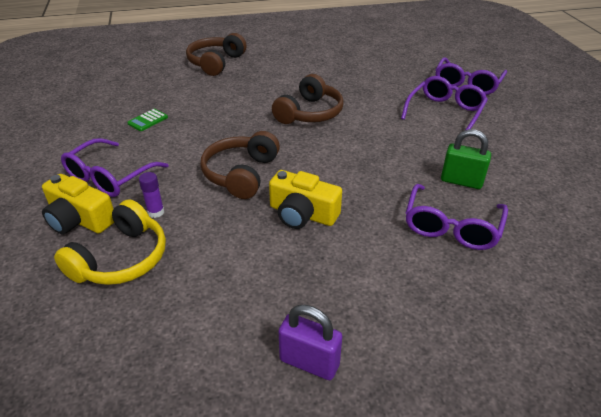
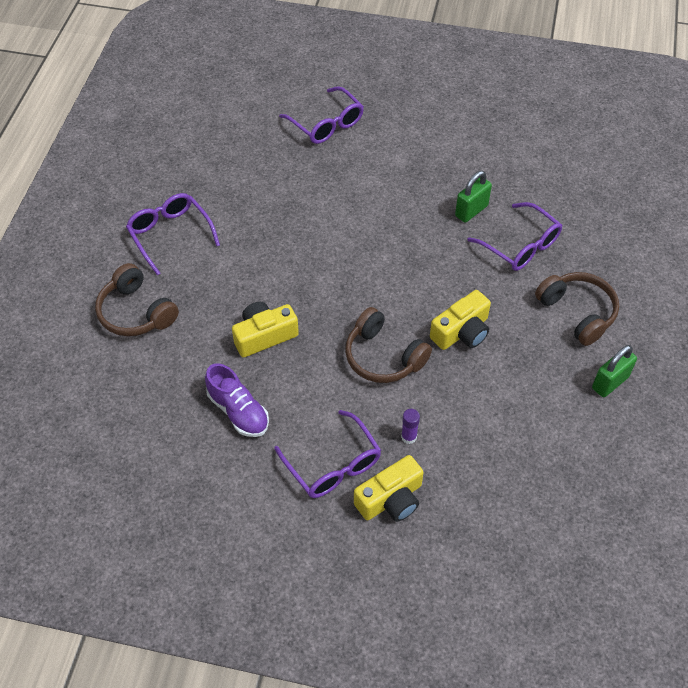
camera: 65 degrees left, 15 degrees up
(121, 259) = (460, 474): yellow headphones -> none
(148, 120) = (238, 411): green calculator -> purple shoe
(227, 113) = (264, 336): none -> yellow camera
(309, 113) = (307, 267): brown headphones -> brown headphones (577, 312)
(309, 362) = (610, 383): purple padlock -> green padlock
(445, 112) = (366, 166): purple glasses -> purple glasses (170, 234)

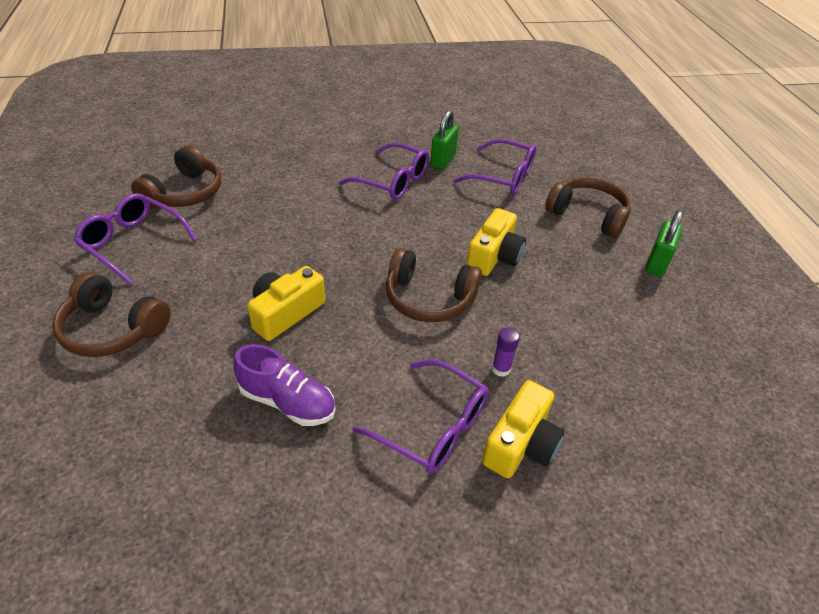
camera: 25 degrees left, 10 degrees down
(225, 191) = (184, 193): none -> brown headphones
(326, 124) = (270, 124): purple glasses -> purple glasses (393, 181)

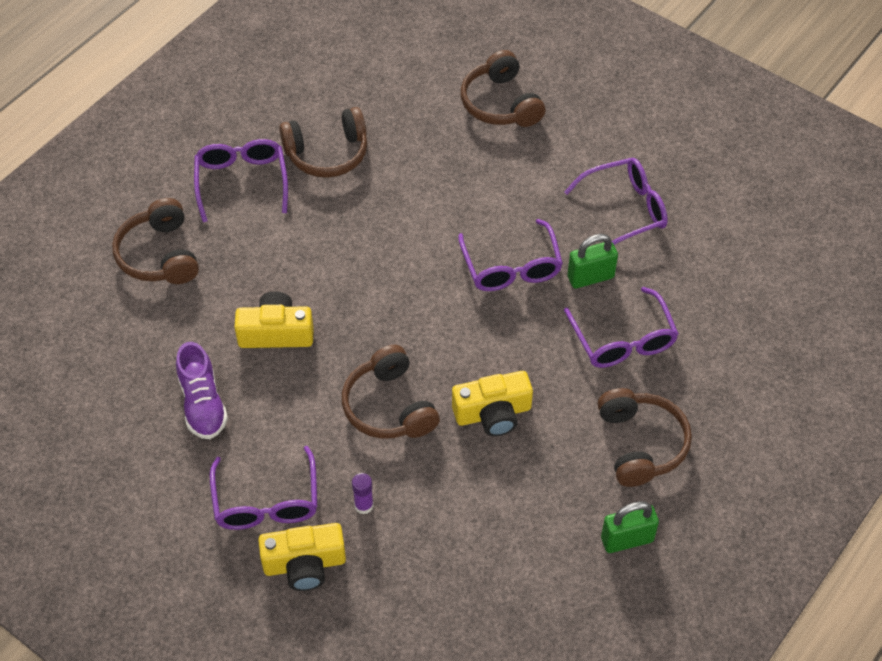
camera: 50 degrees right, 10 degrees up
(273, 115) = (500, 103): none -> brown headphones
(414, 124) = (625, 210): none -> purple glasses

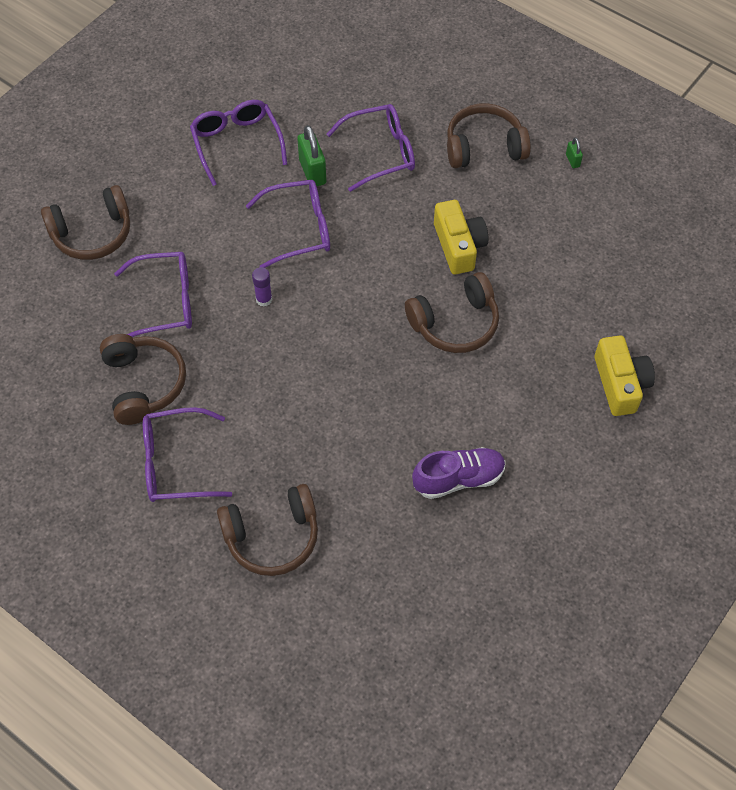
camera: 90 degrees left, 5 degrees up
(266, 502) = (561, 417): purple glasses -> purple glasses (166, 302)
(276, 332) = (373, 419): yellow camera -> none
(364, 505) = (558, 340): purple glue stick -> purple glue stick (264, 299)
(627, 539) = (572, 160): green padlock -> green padlock, size x0.51

